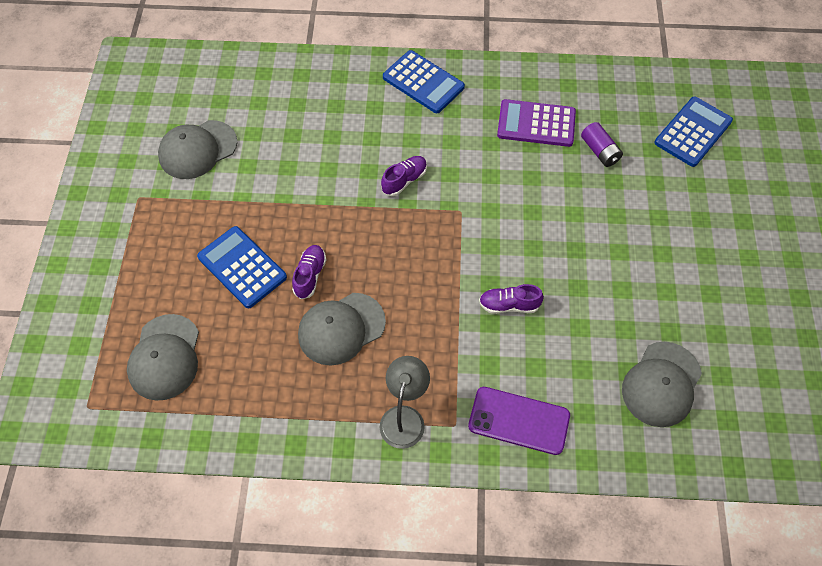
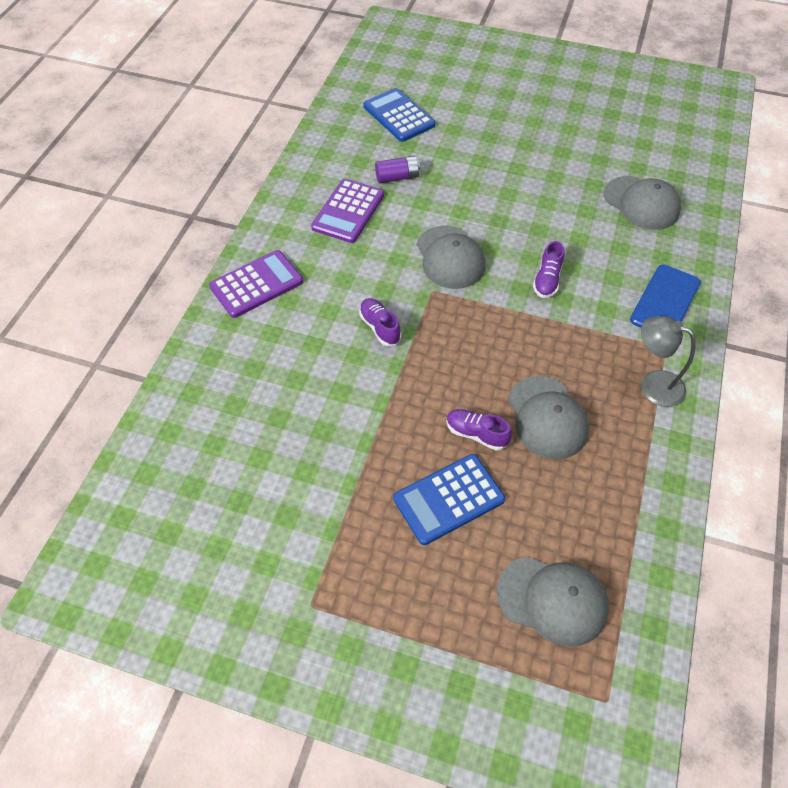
camera: 75 degrees left, 5 degrees down
(197, 150) = (260, 523): grey cap -> grey cap (450, 257)
(423, 82) = (256, 284): blue calculator -> purple calculator
(519, 420) = (665, 301): purple phone -> blue phone

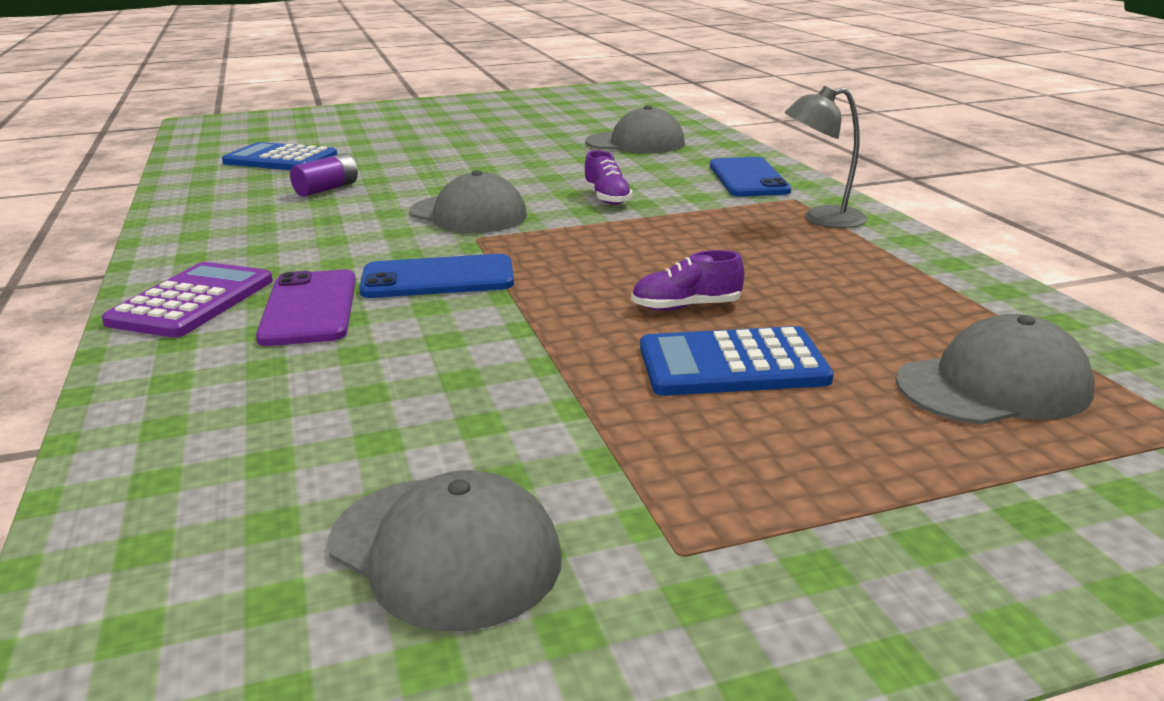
camera: 35 degrees left, 30 degrees down
(302, 323) = (309, 308): none -> purple phone
(348, 211) = (283, 221): purple calculator -> none
(380, 327) = (438, 278): purple shoe -> blue phone
(449, 499) = (732, 364): blue calculator -> blue calculator turned 60 degrees clockwise
(547, 417) = (750, 270): grey cap -> grey cap (445, 551)

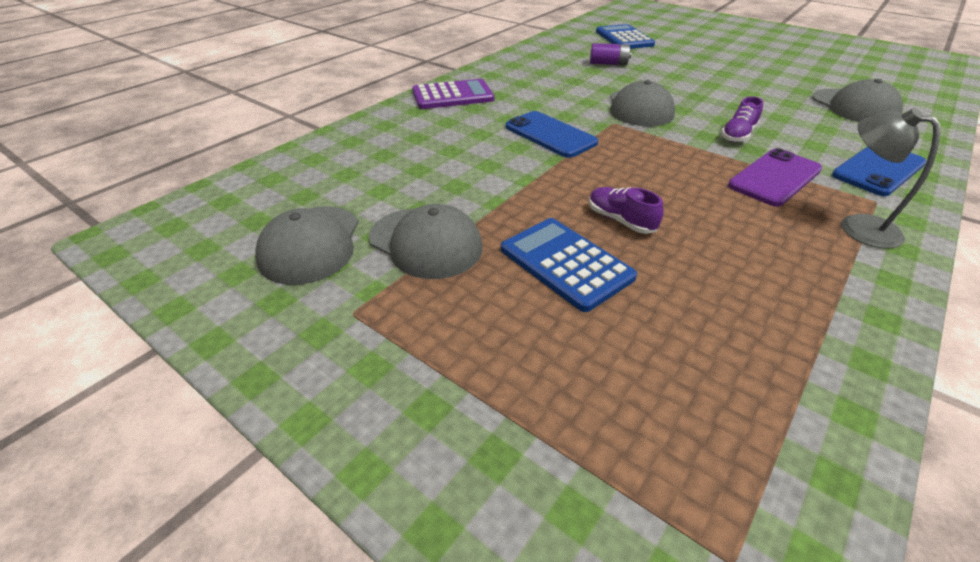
camera: 55 degrees right, 15 degrees up
(309, 308) = (478, 121): purple phone -> purple phone (775, 178)
(993, 386) = (671, 395): grey cap -> grey cap (425, 243)

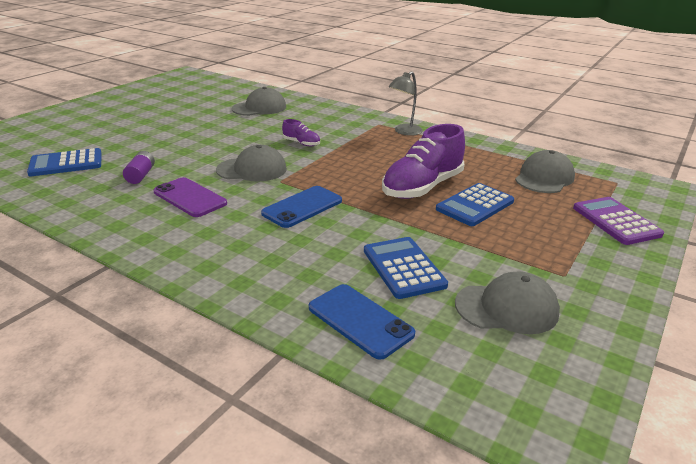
camera: 95 degrees left, 10 degrees down
(412, 186) = (403, 268): none -> blue calculator
(425, 243) = (478, 254): grey cap -> grey cap (544, 178)
(452, 95) = (203, 260): purple calculator -> purple calculator (616, 221)
(620, 220) = (422, 187): purple shoe -> purple shoe, size x2.17
(775, 178) = (358, 141): purple phone -> purple phone (190, 198)
(878, 169) = (344, 117): blue phone -> blue phone (360, 320)

